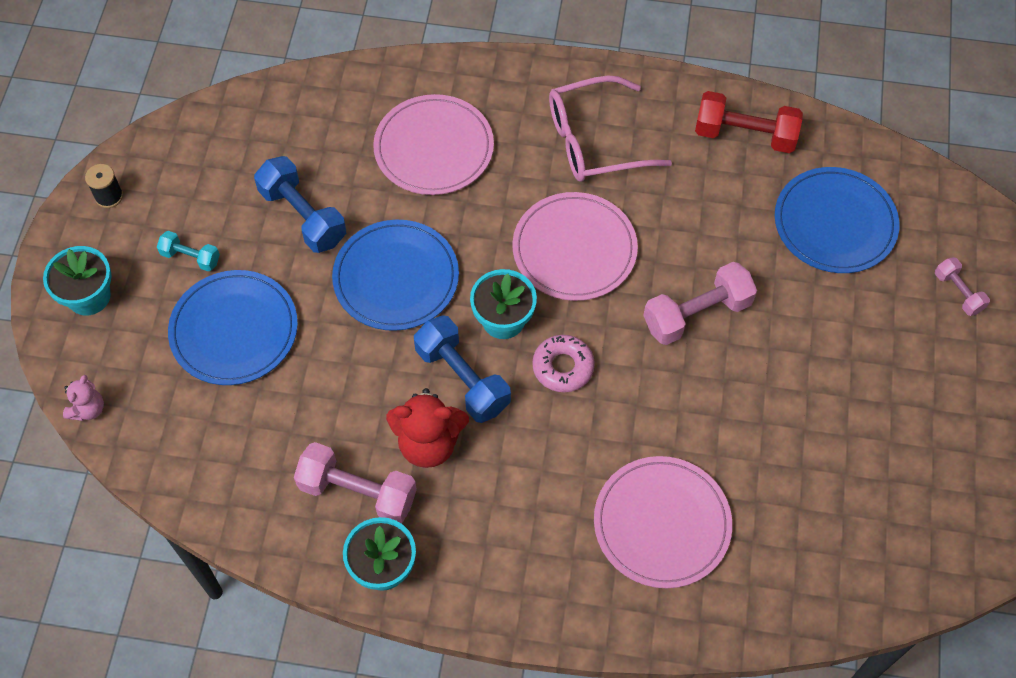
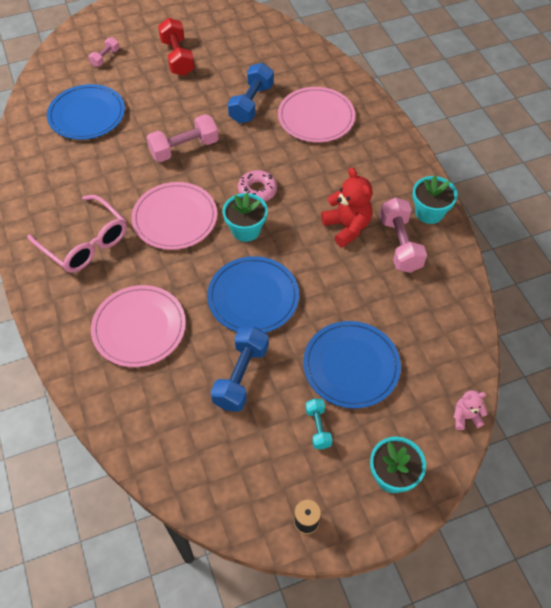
camera: 120 degrees left, 5 degrees down
(462, 379) = (297, 231): blue dumbbell -> blue dumbbell (251, 103)
(697, 314) = (184, 148): pink dumbbell -> pink dumbbell turned 60 degrees counterclockwise
(745, 135) = (41, 173): red dumbbell -> red dumbbell (177, 57)

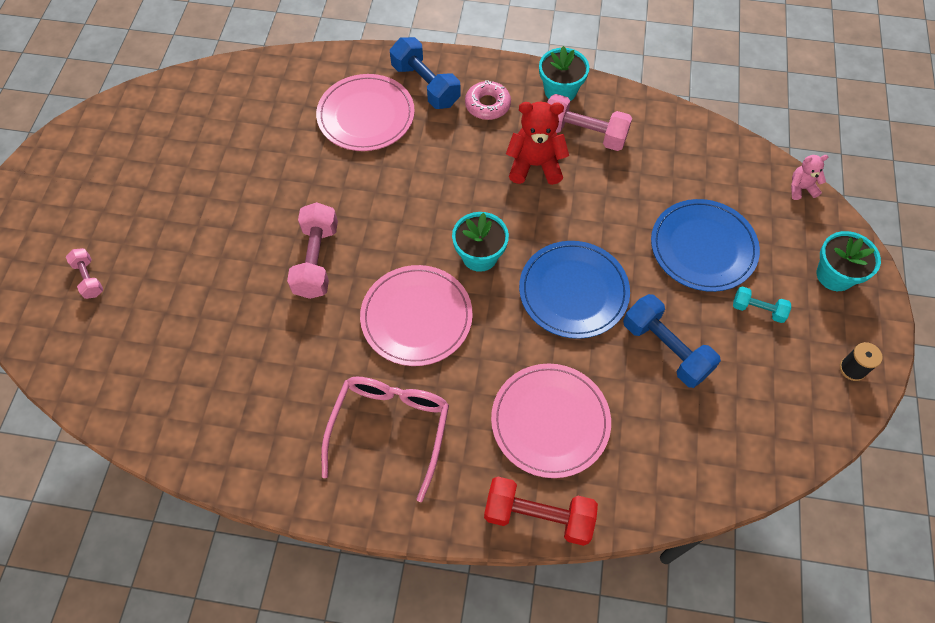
camera: 60 degrees left, 5 degrees up
(85, 242) = (390, 429): pink glasses -> pink glasses turned 60 degrees counterclockwise
(87, 115) = (176, 342): blue plate -> none
(177, 57) = (159, 200): red dumbbell -> red dumbbell (538, 516)
(251, 103) = (297, 163): blue dumbbell -> blue dumbbell (425, 85)
(257, 190) = (431, 219): pink donut -> pink donut (487, 105)
(465, 417) = (801, 188): pink teddy bear -> pink teddy bear turned 60 degrees clockwise

